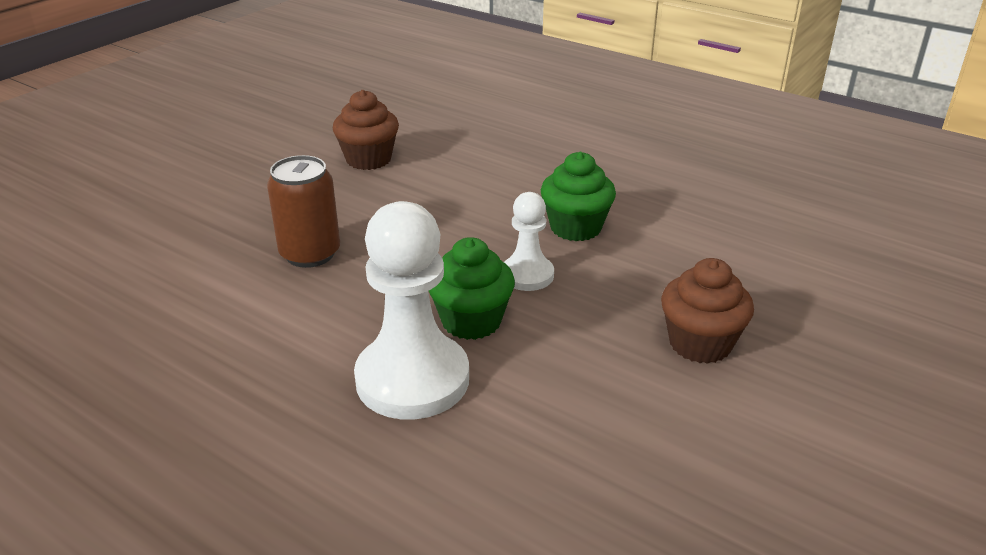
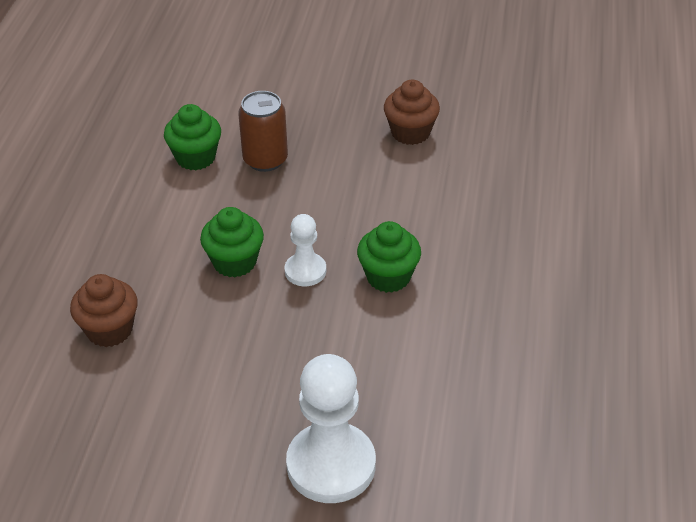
camera: 65 degrees right, 10 degrees up
(245, 303) = (195, 157): none -> green cupcake
(412, 379) = (162, 257): white pawn -> white pawn (331, 465)
(700, 343) = (274, 384): brown cupcake -> brown cupcake (109, 330)

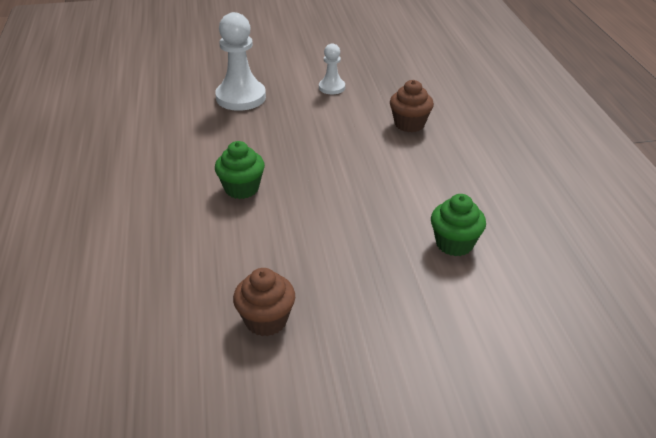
camera: 160 degrees right, 5 degrees down
(234, 262) = (360, 174): green cupcake -> none
(265, 160) = (392, 256): brown can -> none
(305, 271) = (305, 179): white pawn -> white pawn (332, 87)

